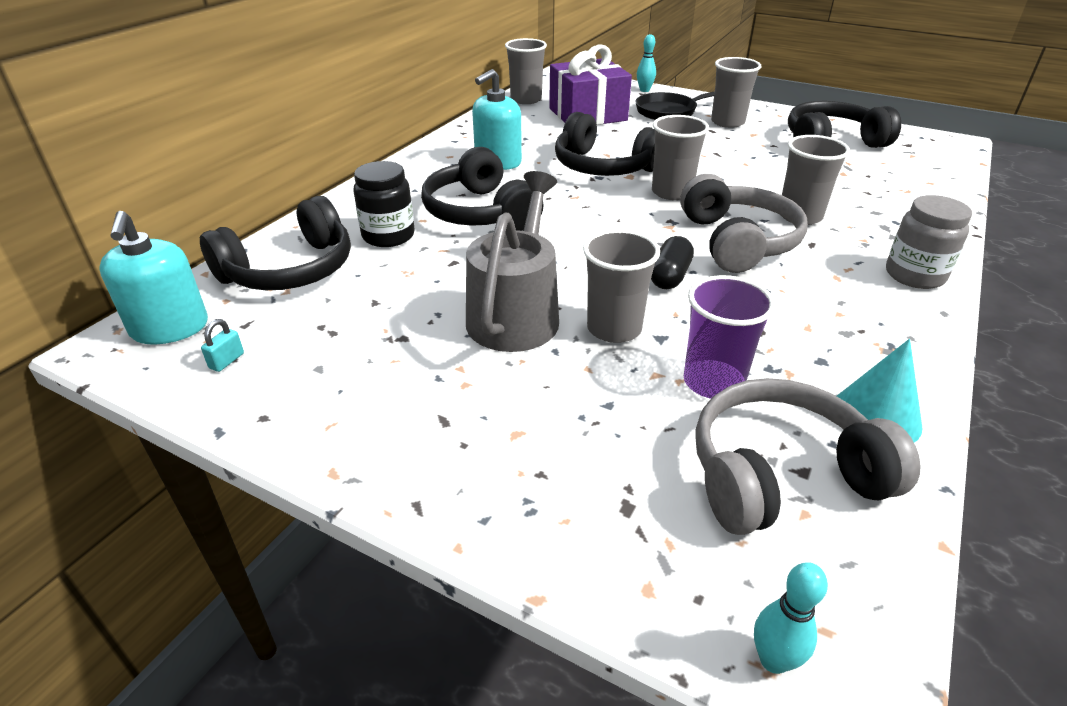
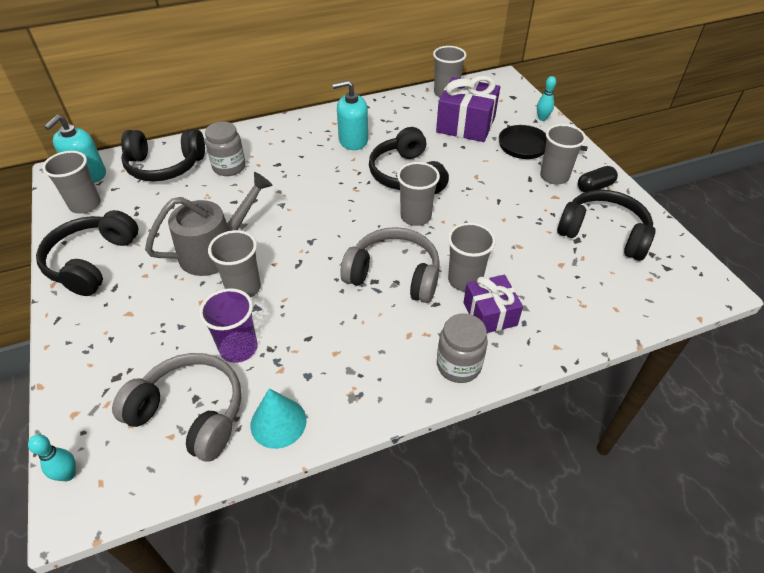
camera: 40 degrees right, 10 degrees up
(227, 361) = (85, 205): turquoise padlock -> grey cup
(388, 236) = (229, 167): black jar -> grey jar
(480, 212) = (291, 174): black headphones -> black headphones (92, 262)
(670, 276) = (318, 274): black capsule -> black capsule (594, 187)
(738, 241) = (394, 275): grey headphones -> grey headphones turned 105 degrees counterclockwise
(863, 229) = (489, 314): none -> purple gift

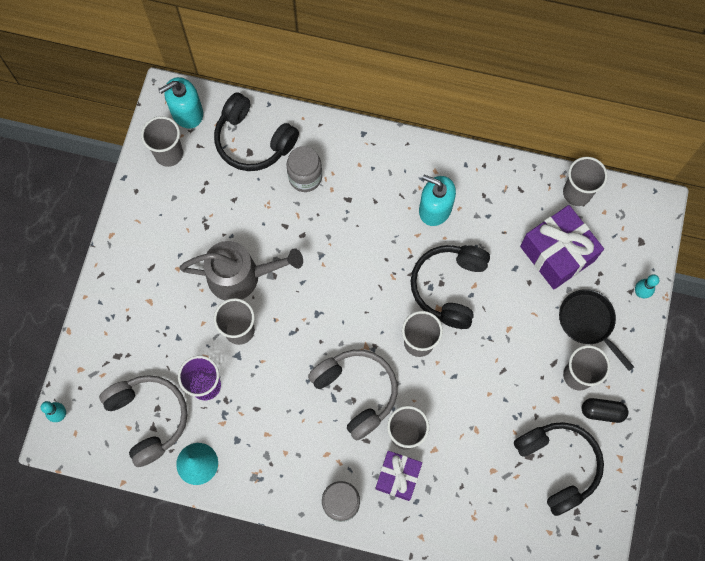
camera: 35 degrees right, 25 degrees up
(92, 262) = (147, 228): black headphones -> none

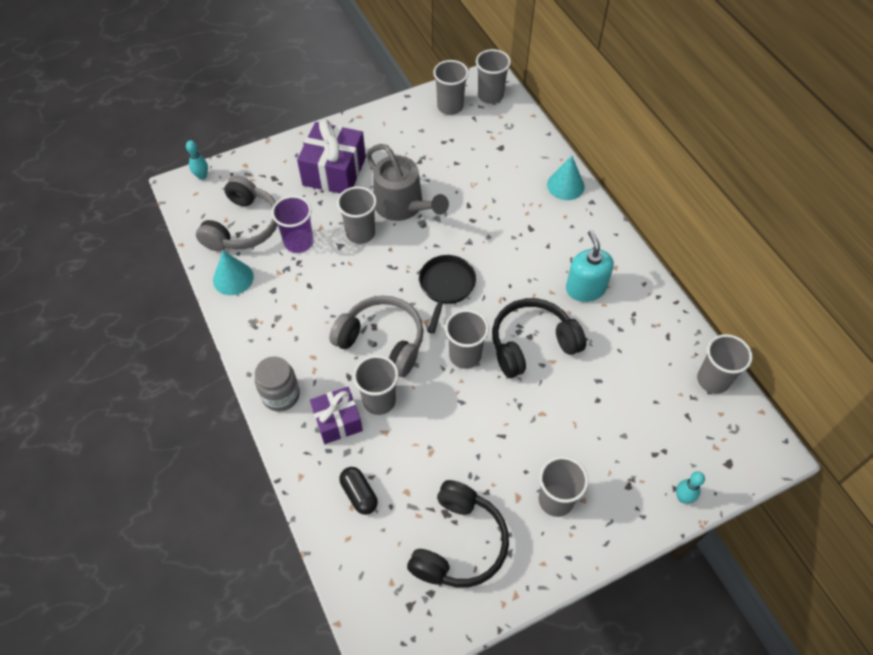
camera: 50 degrees right, 15 degrees down
(187, 112) = (490, 96): turquoise soap dispenser -> grey cup
(253, 141) = (511, 144): black headphones -> none
(305, 177) = (518, 191): grey jar -> none
(331, 138) = (565, 185): none -> turquoise cone
(356, 392) = (382, 341): grey headphones -> grey headphones turned 75 degrees counterclockwise
(557, 253) = (645, 403): purple gift -> purple gift (334, 171)
(588, 322) = (611, 473): black pan -> black pan (446, 287)
(602, 412) = (542, 546): black capsule -> black capsule (359, 494)

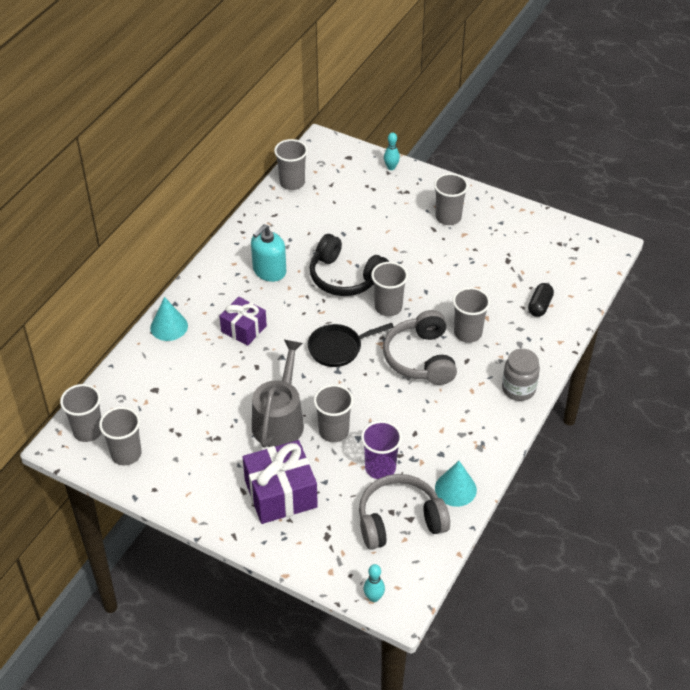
camera: 125 degrees left, 10 degrees down
(337, 421) = (504, 346): purple gift -> purple gift (243, 329)
(459, 544) = (519, 245): black headphones -> none

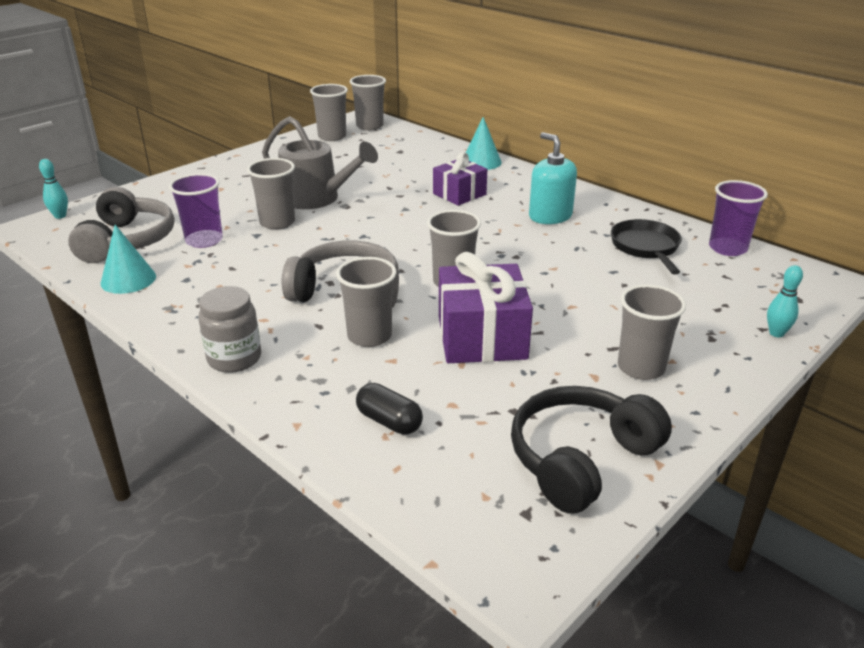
camera: 105 degrees right, 15 degrees down
(281, 494) = (225, 189): purple gift -> purple gift (481, 337)
(292, 183) = (727, 248): grey cup -> purple cup
(338, 348) = (399, 240): black pan -> black pan (646, 247)
(345, 277) = (522, 260): black headphones -> black headphones (581, 459)

